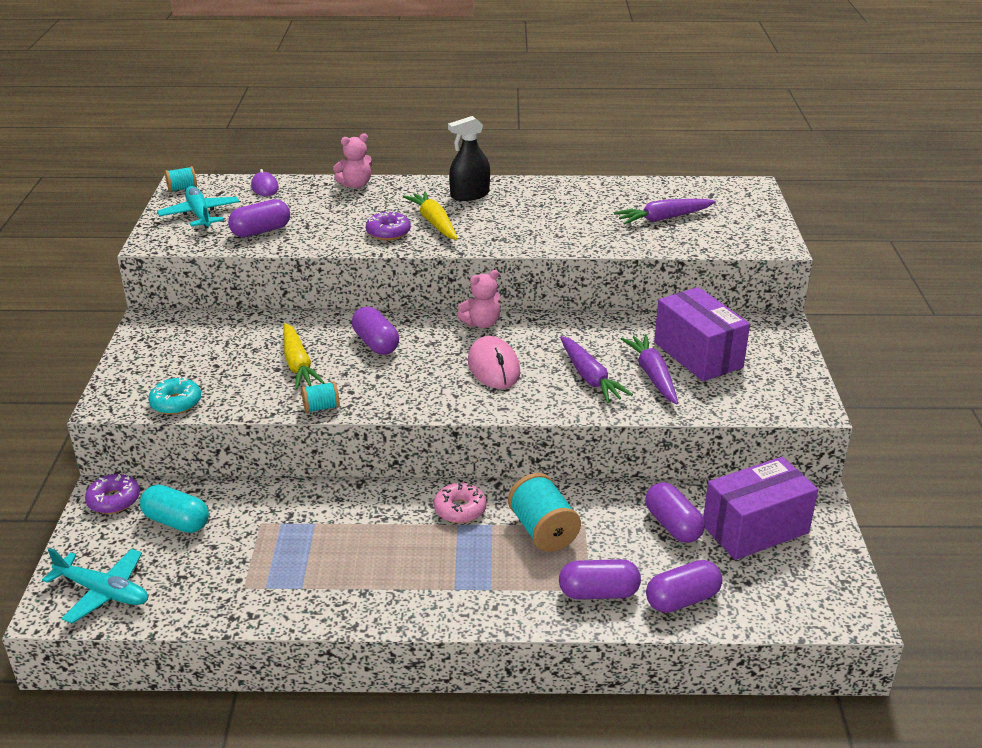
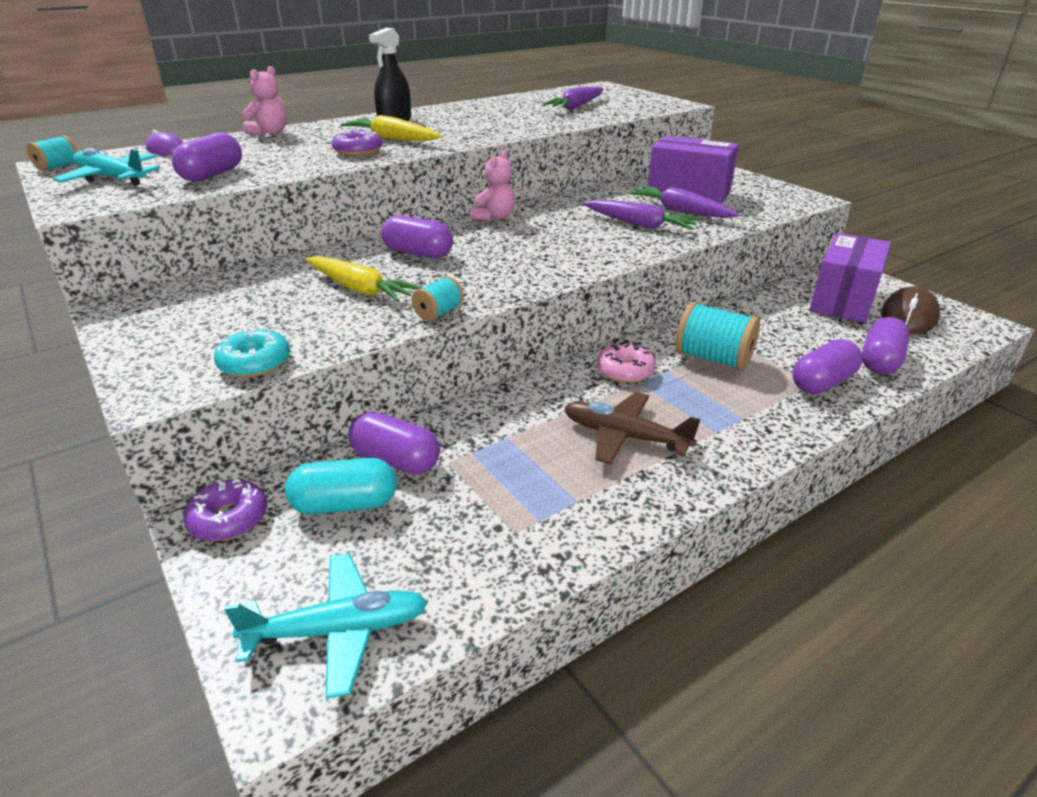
camera: 35 degrees left, 0 degrees up
(388, 561) = (625, 437): none -> brown plane
(493, 367) = (553, 239): pink mouse -> none
(673, 525) = (792, 318): purple capsule -> purple capsule (396, 460)
(790, 573) = (908, 316): none -> brown mouse

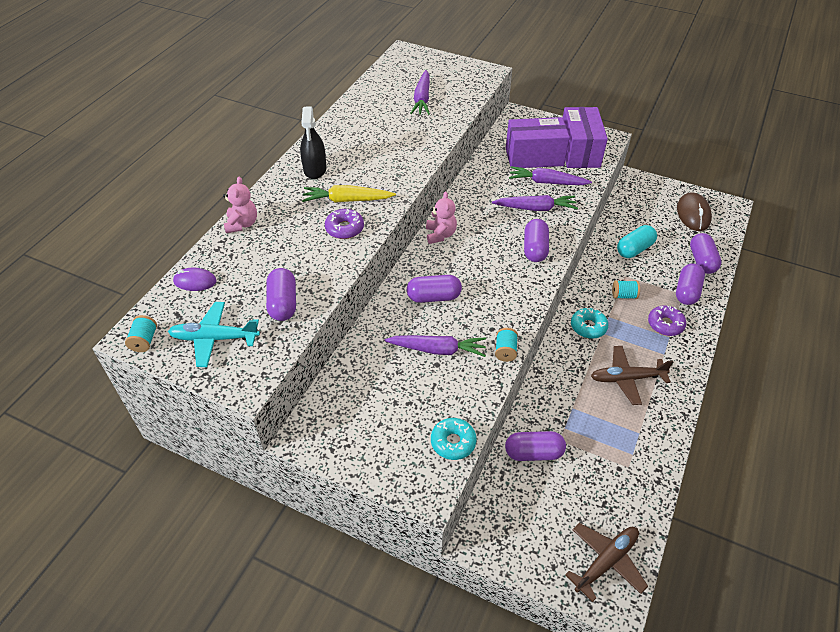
camera: 30 degrees left, 15 degrees up
(229, 519) = (491, 535): purple donut -> purple donut (665, 324)
(338, 630) = (606, 562): turquoise plane -> brown plane
(345, 504) = (538, 494): turquoise capsule -> turquoise capsule (634, 249)
(360, 289) = (437, 350): yellow carrot -> purple carrot
(596, 250) = (535, 249): none -> purple capsule
(625, 371) = (588, 327): pink donut -> turquoise donut
(713, 358) = (624, 295): turquoise spool -> turquoise spool, size x0.55
(843, 300) = (653, 211): purple box -> purple box (579, 151)

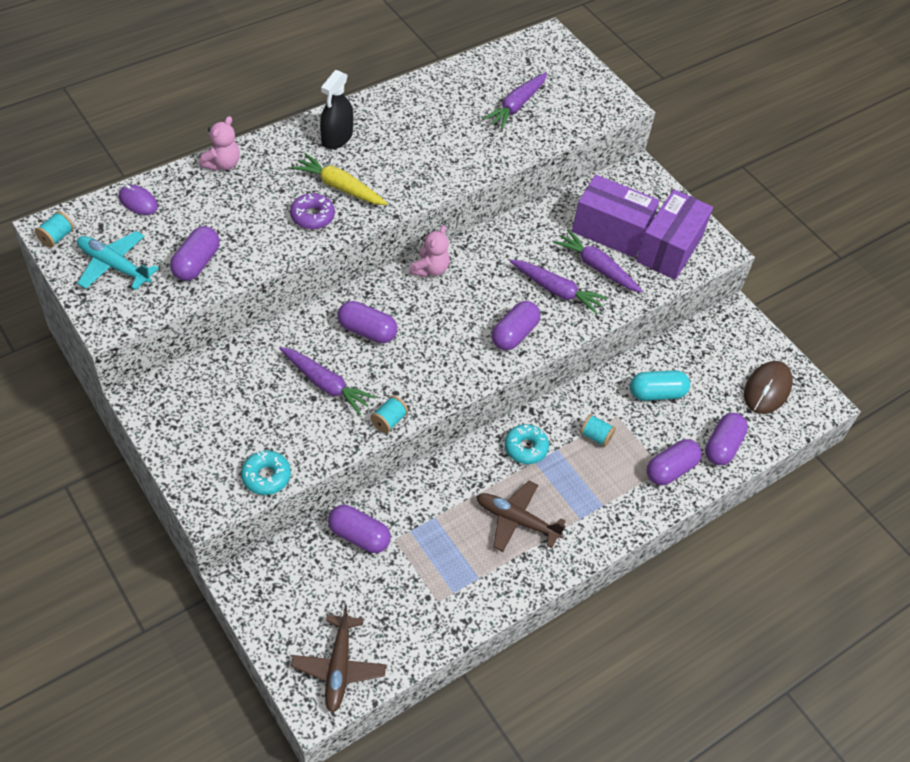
camera: 25 degrees right, 5 degrees up
(606, 562) = (339, 667): brown plane -> brown plane turned 105 degrees clockwise
(665, 324) = (611, 490): purple donut -> none

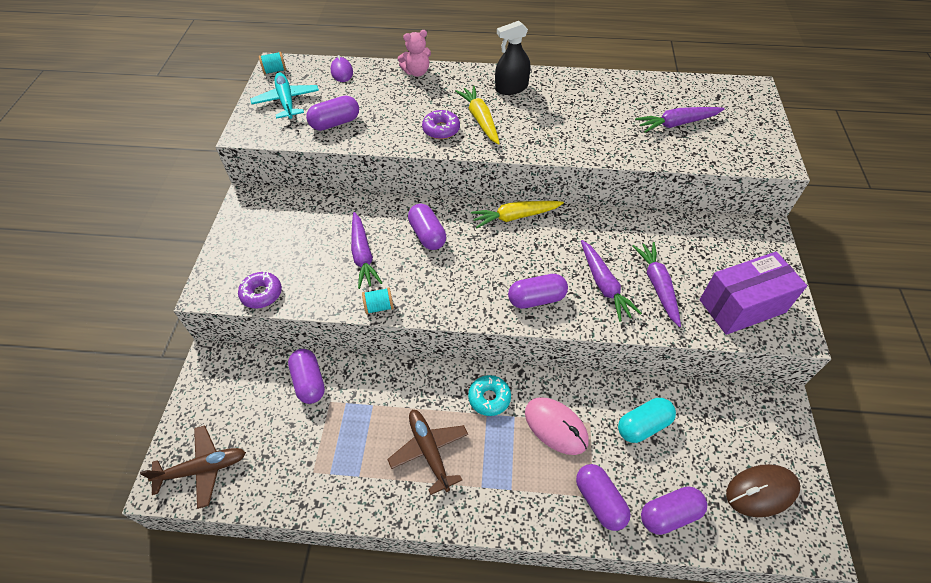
camera: 45 degrees right, 0 degrees up
(266, 476) = (261, 294): turquoise donut -> purple donut
(339, 667) = (202, 469): brown plane -> brown plane turned 150 degrees counterclockwise
(430, 269) = (515, 217): pink teddy bear -> yellow carrot
(595, 436) = (556, 426): turquoise spool -> pink mouse
(610, 231) = (696, 264): purple box -> none
(656, 393) = (643, 425): turquoise capsule -> turquoise capsule turned 60 degrees counterclockwise
(670, 469) = (599, 501): purple capsule -> purple capsule turned 60 degrees clockwise

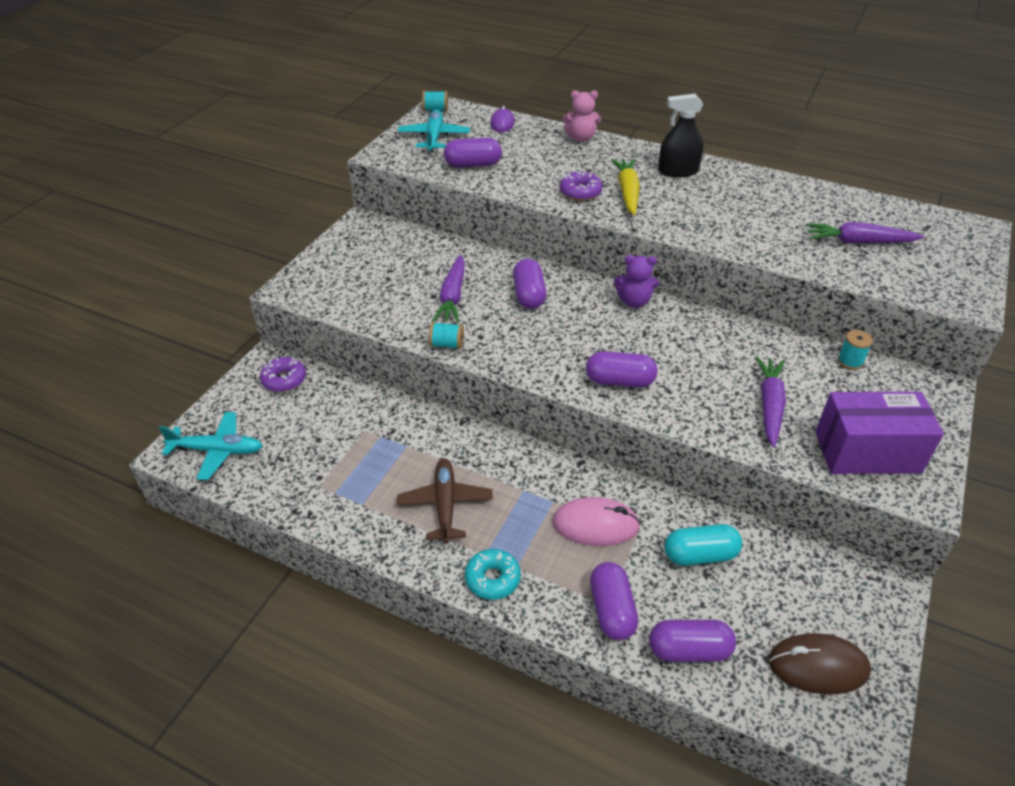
camera: 20 degrees right, 10 degrees down
(202, 469) = (217, 450): brown plane -> turquoise plane
(261, 294) = (337, 304): purple donut -> purple donut (284, 379)
(309, 382) = (352, 407): purple capsule -> none
(489, 398) = (533, 476): turquoise donut -> turquoise donut (492, 579)
(515, 217) = (634, 301): yellow carrot -> purple teddy bear
(556, 426) = (595, 525): pink mouse -> pink mouse turned 60 degrees counterclockwise
(604, 285) = (705, 388): purple carrot -> none
(697, 226) = (850, 361): none -> turquoise spool

